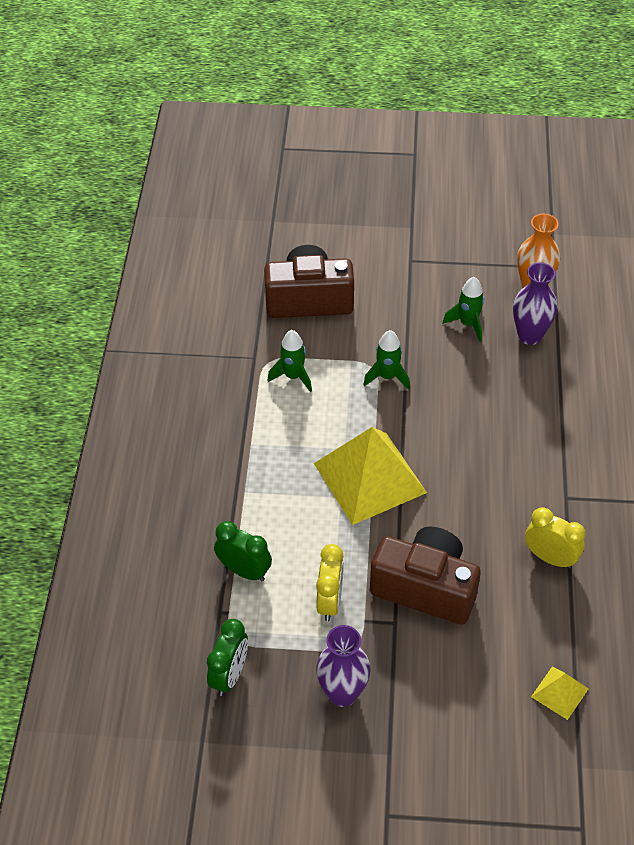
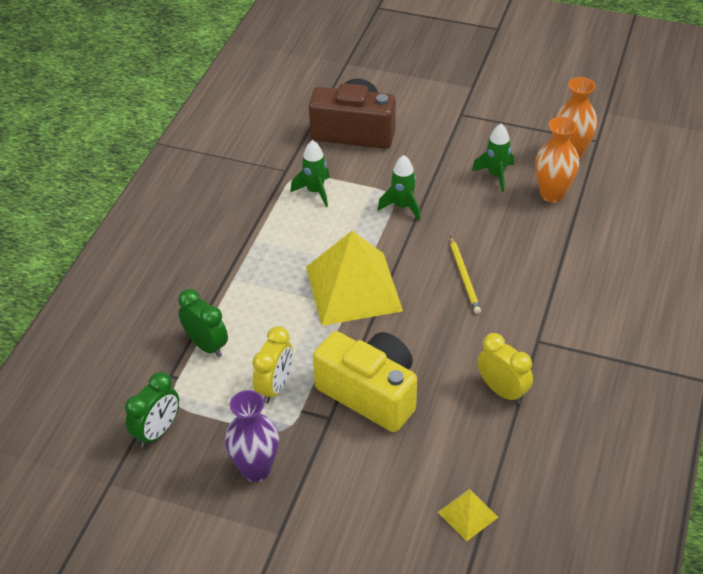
camera: 15 degrees right, 5 degrees down
(425, 588) = (370, 393): brown camera -> yellow camera
(474, 443) = (464, 277): none -> yellow pencil
(529, 335) = (552, 194): purple vase -> orange vase

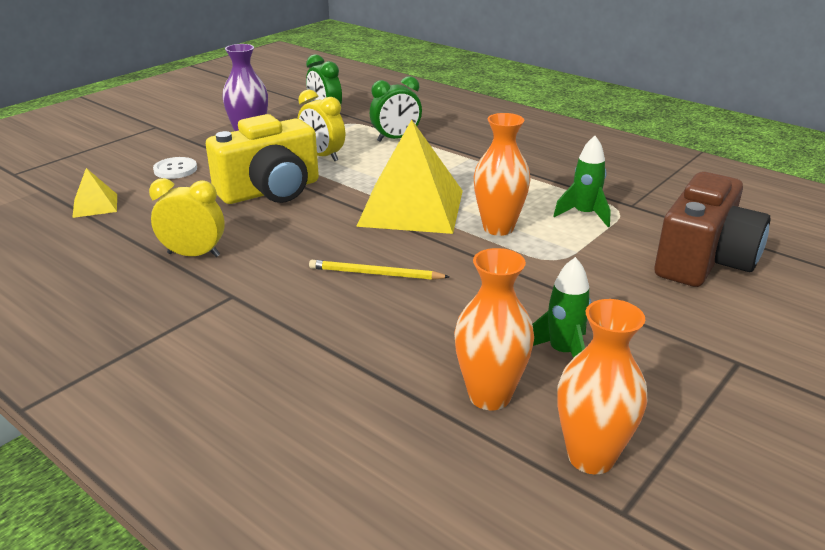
camera: 110 degrees right, 15 degrees down
(361, 231) = (498, 228): none -> orange vase
(362, 494) = (175, 169): none -> white button
(402, 206) = (529, 262): green rocket -> none
(502, 391) = (194, 255): yellow clock -> yellow clock turned 150 degrees counterclockwise

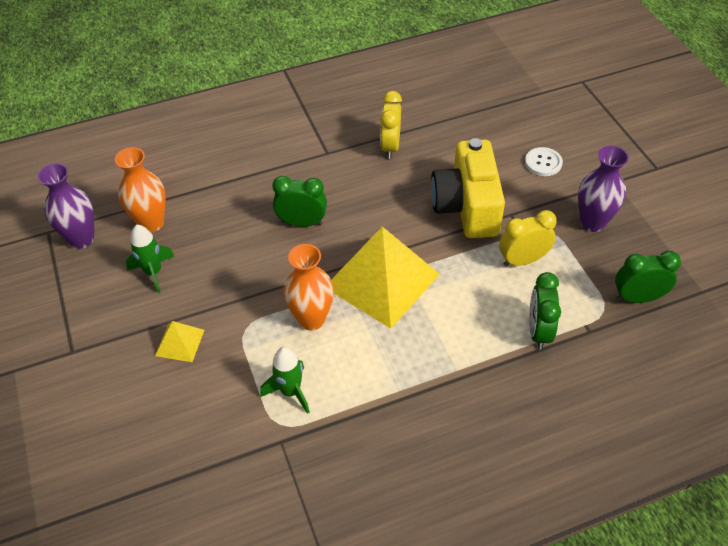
camera: 120 degrees right, 20 degrees up
(95, 205) = (498, 114): yellow pyramid -> yellow pyramid (179, 342)
(194, 255) = (390, 146): yellow clock -> yellow clock turned 150 degrees clockwise
(375, 274) = (302, 223): yellow pencil -> green clock
(591, 457) = (82, 239): orange vase -> purple vase
(704, 260) = (168, 425): brown camera -> none

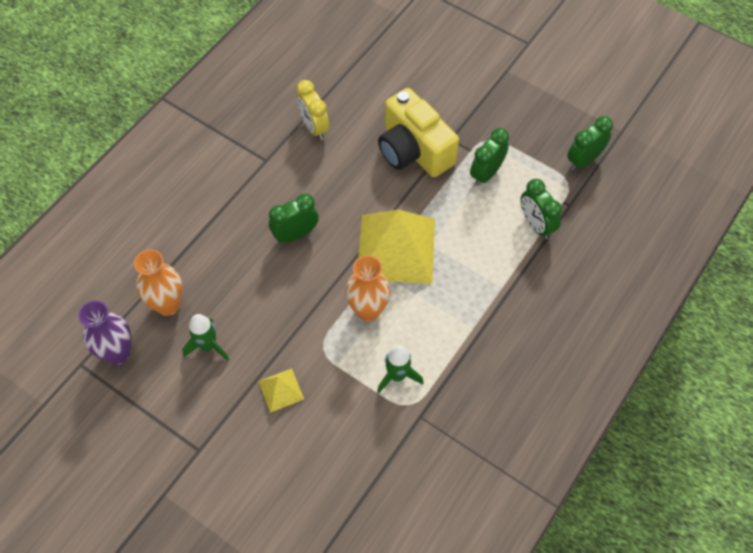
camera: 35 degrees left, 10 degrees up
(523, 260) = (486, 174): yellow clock -> green clock
(543, 163) = (443, 81): white button -> none
(592, 222) = (514, 115): purple vase -> none

